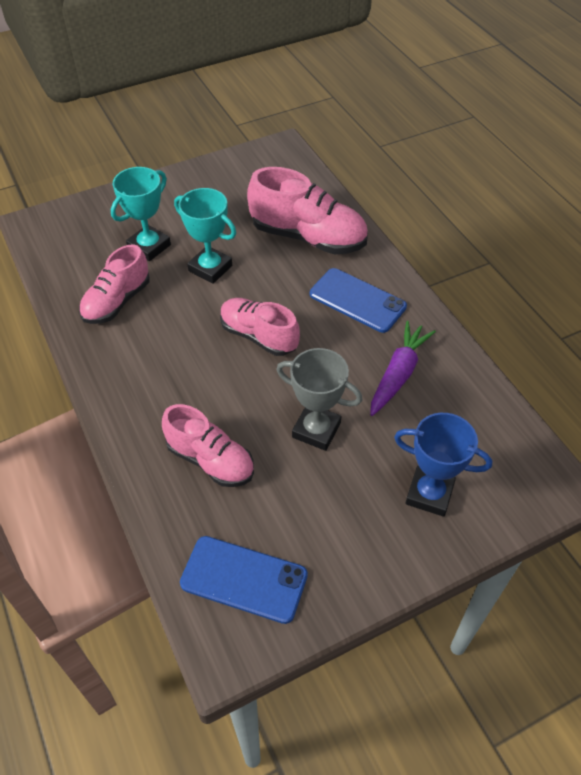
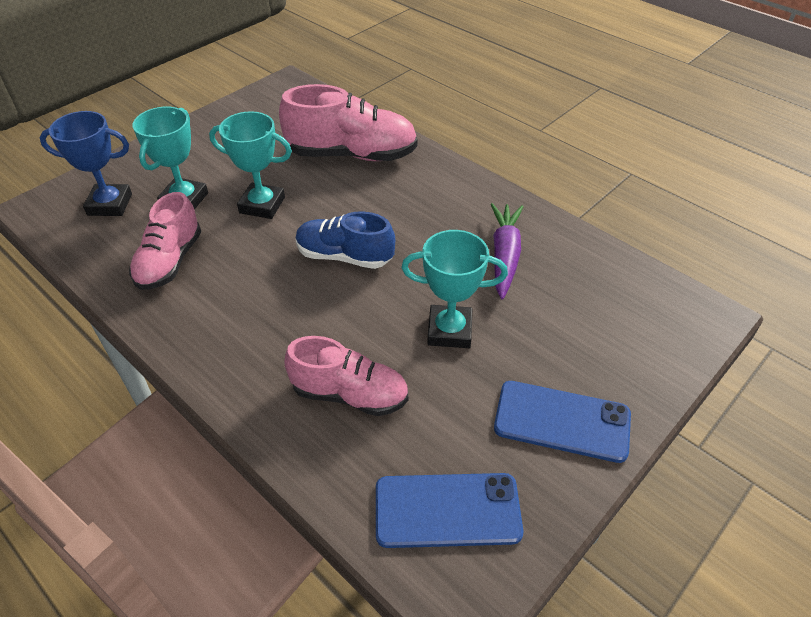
camera: 20 degrees left, 5 degrees down
(258, 336) = (344, 256): pink shoe -> blue shoe
(316, 430) = (449, 331): grey trophy -> turquoise trophy
(357, 300) = (430, 199): blue phone -> blue phone (562, 421)
(429, 494) = (594, 359): blue trophy -> blue trophy (110, 204)

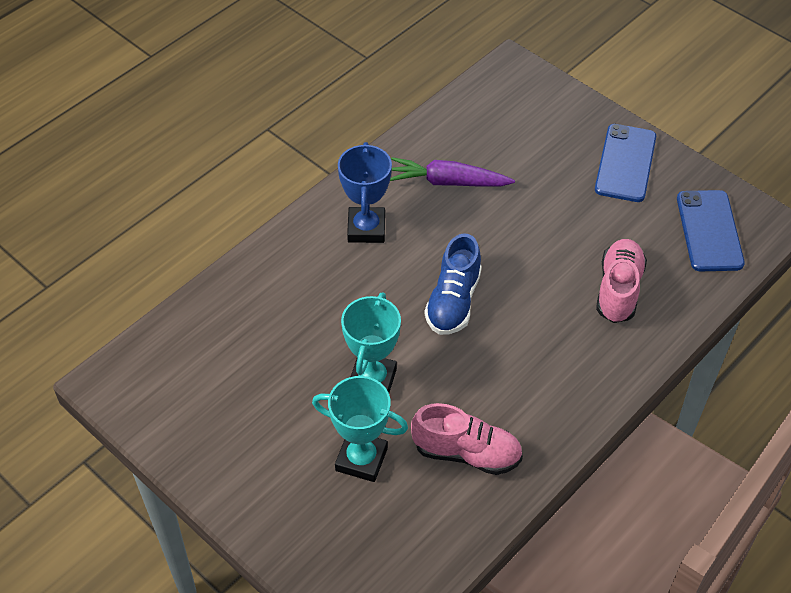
camera: 90 degrees left, 5 degrees up
(110, 204) = (369, 538): blue trophy -> blue trophy (366, 229)
(352, 154) = (281, 302): pink shoe -> none
(449, 331) = (543, 224): turquoise trophy -> none

